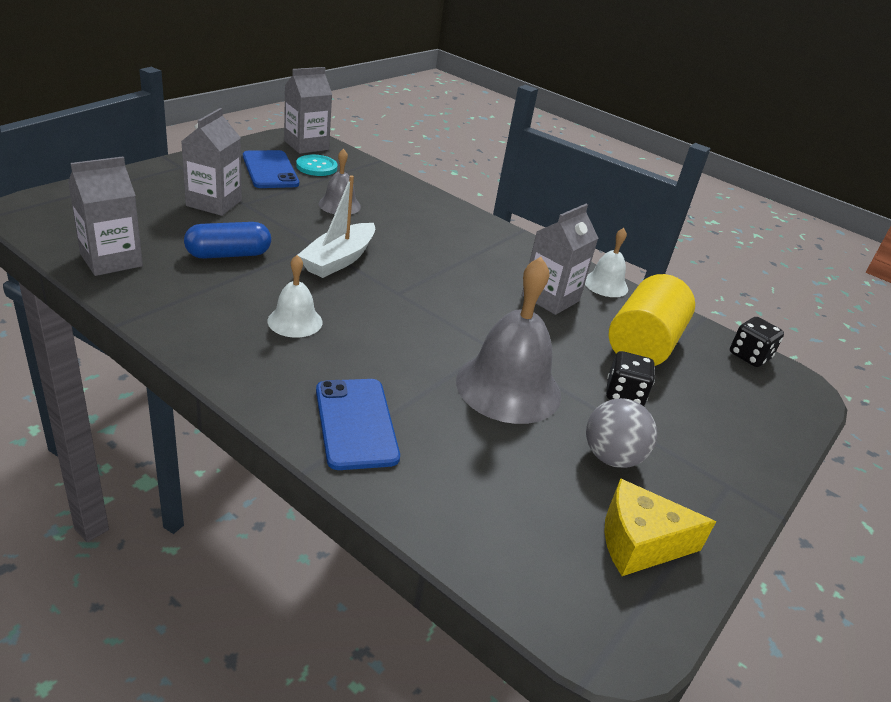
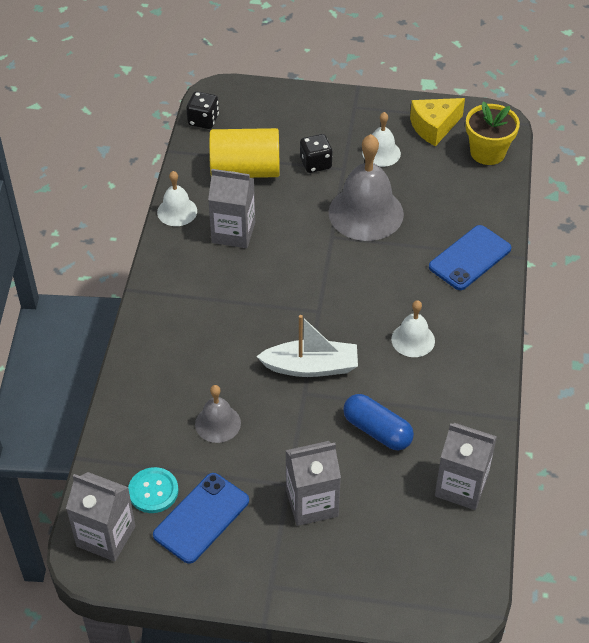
camera: 115 degrees left, 15 degrees up
(541, 571) = (487, 152): none -> yellow flower pot
(611, 457) = (381, 153): grey ball -> white bell
(639, 543) = (434, 127): yellow cheese -> yellow cheese turned 90 degrees clockwise

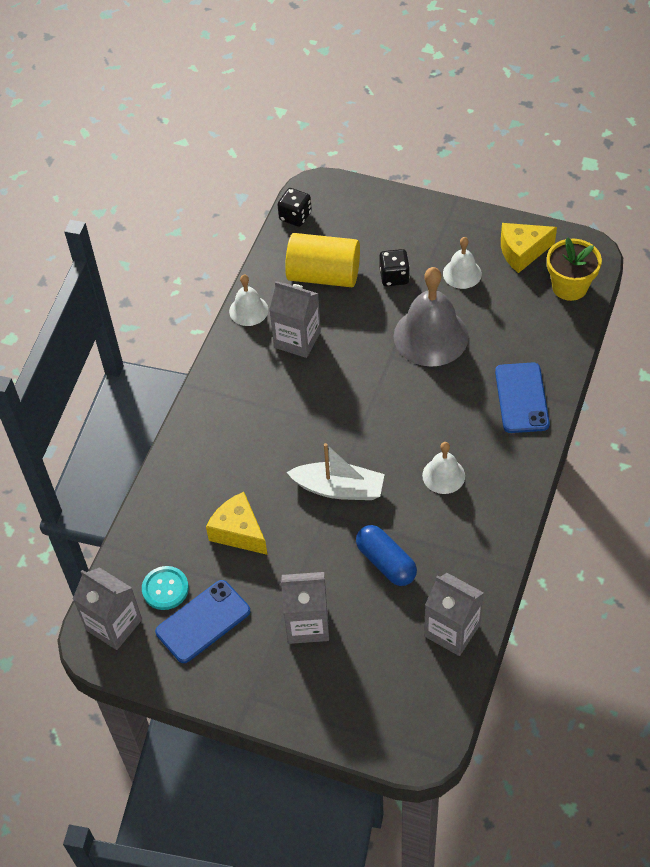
camera: 15 degrees right, 5 degrees up
(218, 423) = (238, 532): grey bell -> yellow cheese
(470, 258) = (521, 398): blue phone -> blue phone turned 60 degrees counterclockwise

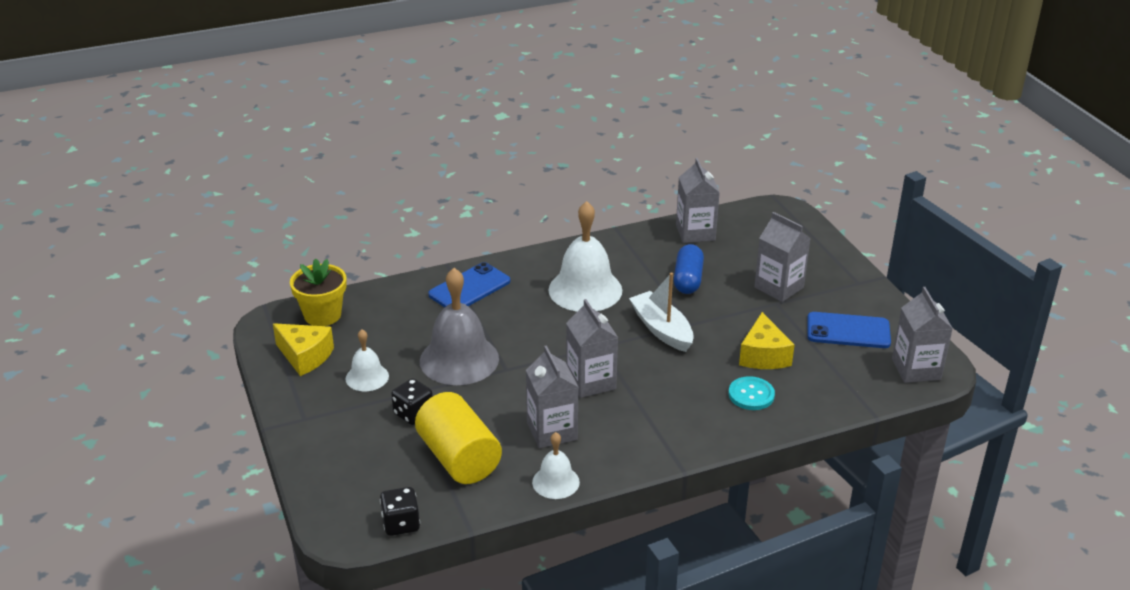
camera: 135 degrees left, 20 degrees down
(165, 589) = (855, 362): turquoise button -> turquoise button (751, 395)
(324, 397) = (591, 382): none -> grey carton
(443, 475) = (585, 290): white bell -> white bell, size x1.87

